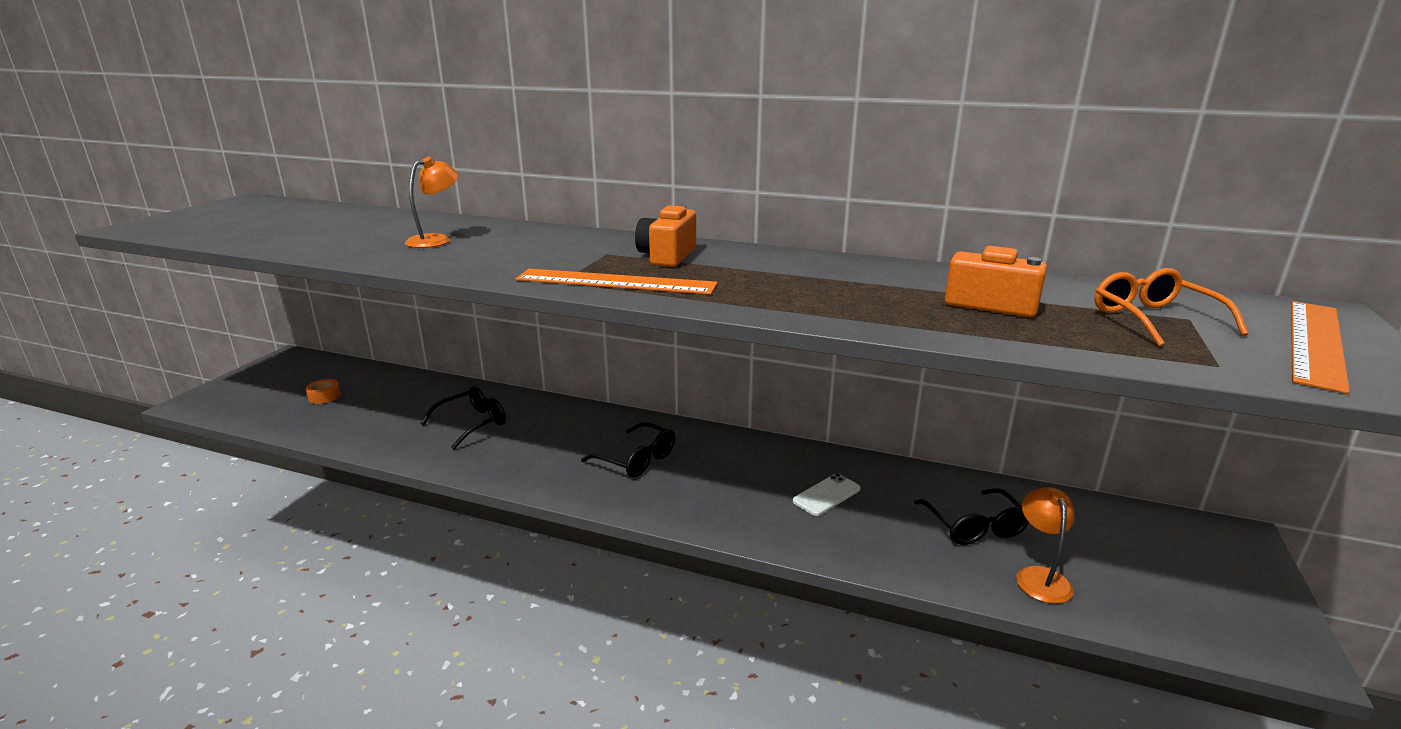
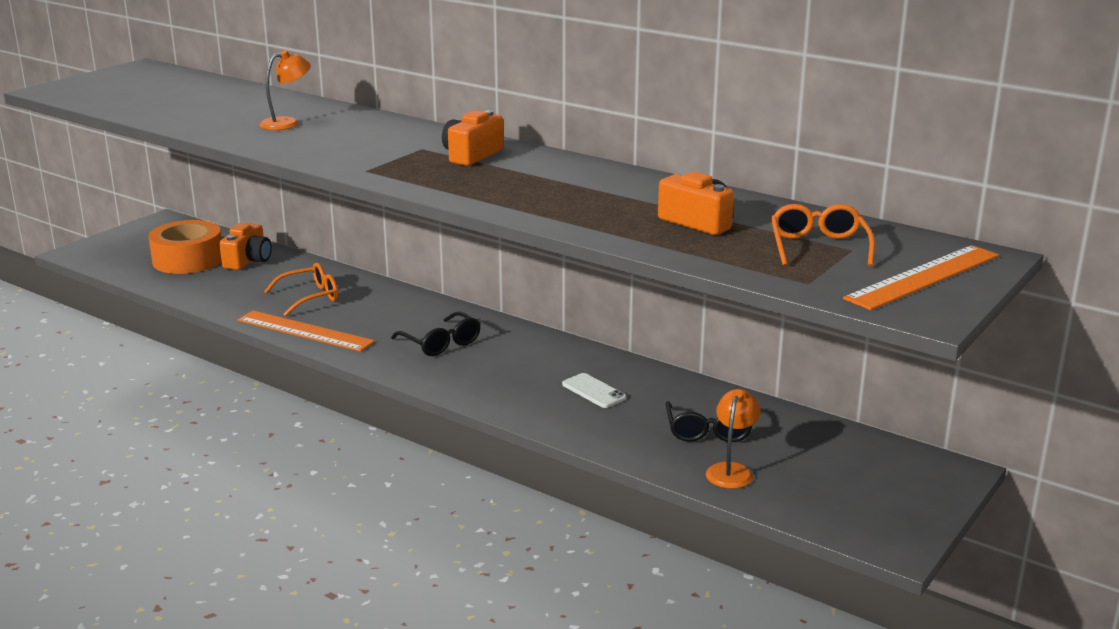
camera: 15 degrees right, 0 degrees up
(324, 396) = (188, 260): orange tape -> orange tape, size x2.46
(391, 390) = (248, 261): none -> orange camera
(473, 423) = (310, 297): black glasses -> orange glasses
(616, 282) = (408, 175): orange ruler -> orange ruler (305, 331)
(826, 495) = (593, 391): white phone -> white phone turned 75 degrees clockwise

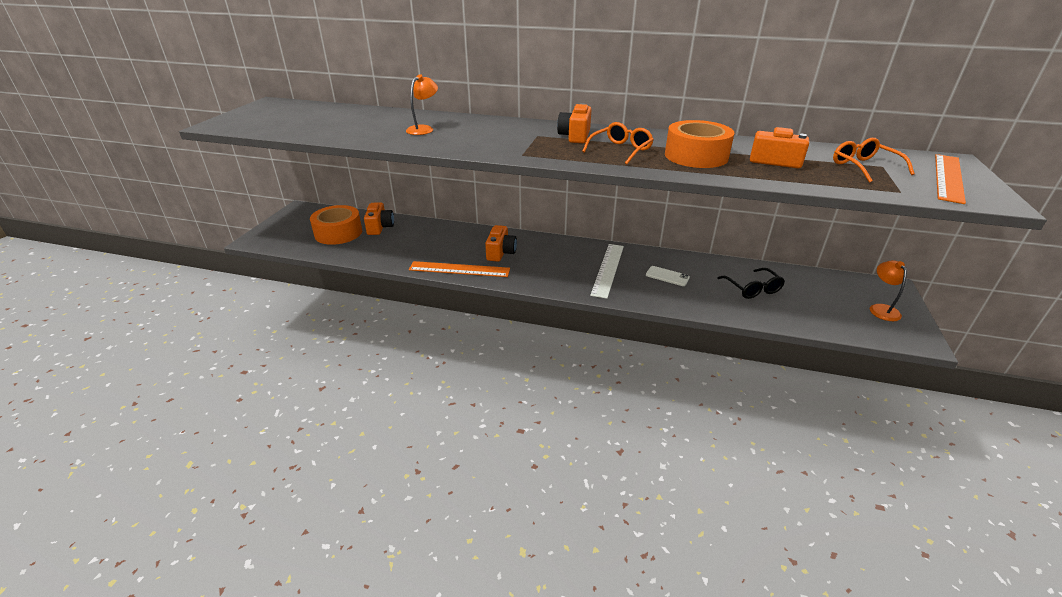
camera: 20 degrees left, 10 degrees up
(310, 297) = (442, 245): orange glasses -> orange glasses (620, 150)
(382, 319) = (500, 252): none -> orange camera
(441, 343) = (551, 262): black glasses -> none
(514, 367) = (608, 269): none -> white ruler
(596, 201) = (696, 156): none -> orange tape
(731, 470) = (791, 312): orange lamp -> orange lamp (881, 309)

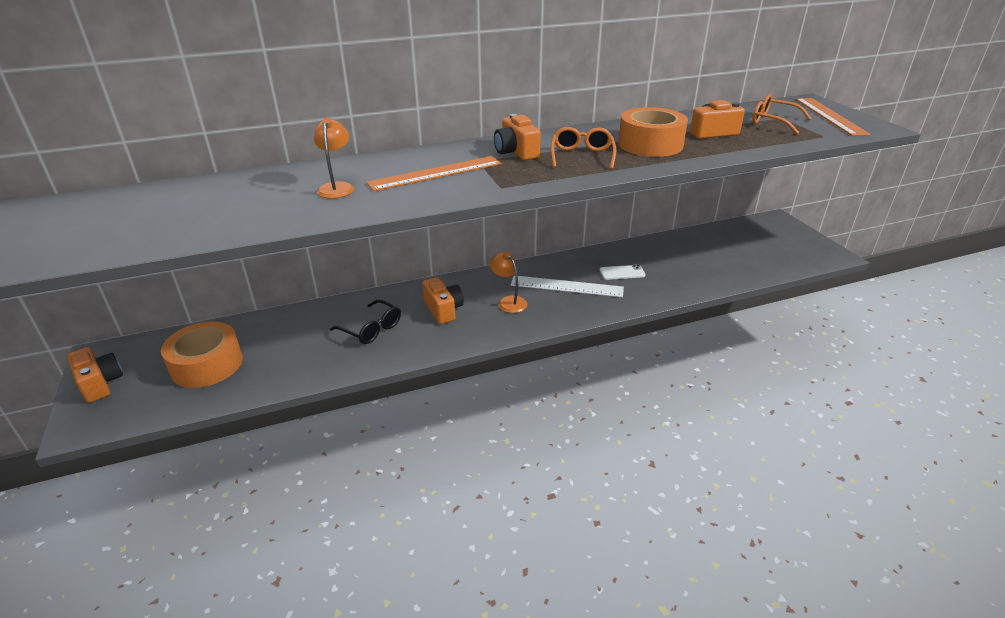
camera: 35 degrees left, 0 degrees up
(380, 227) = (258, 335): orange camera -> orange camera (100, 383)
(459, 269) = (421, 346): orange ruler -> orange ruler (435, 173)
(608, 269) = (566, 286): white ruler -> white ruler turned 60 degrees counterclockwise
(752, 289) = (695, 258): black glasses -> black glasses (371, 329)
(881, 309) = (790, 240): orange lamp -> orange lamp (508, 301)

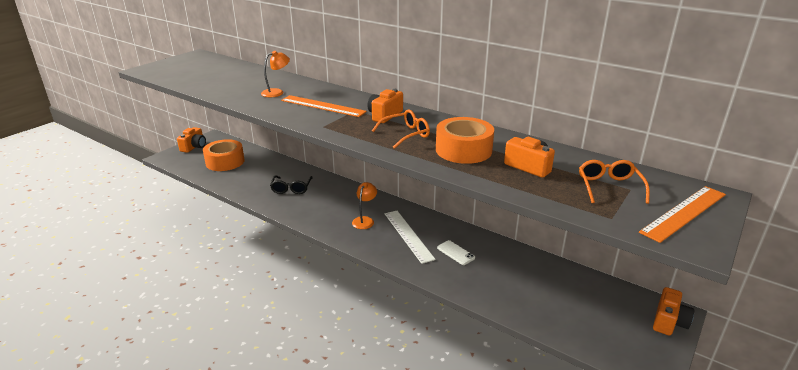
camera: 55 degrees right, 5 degrees down
(443, 310) = (332, 202): orange camera -> orange camera (669, 321)

